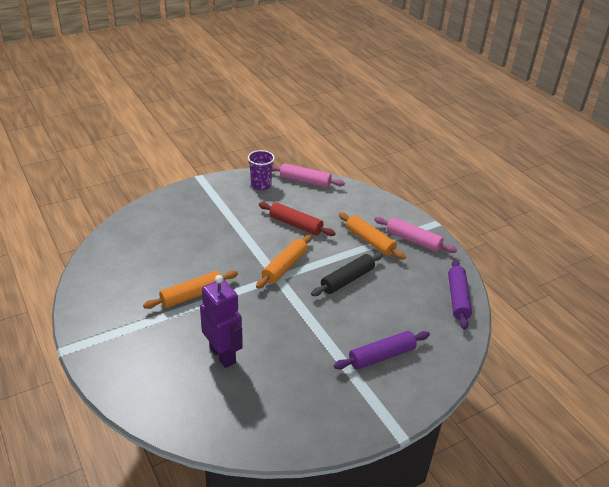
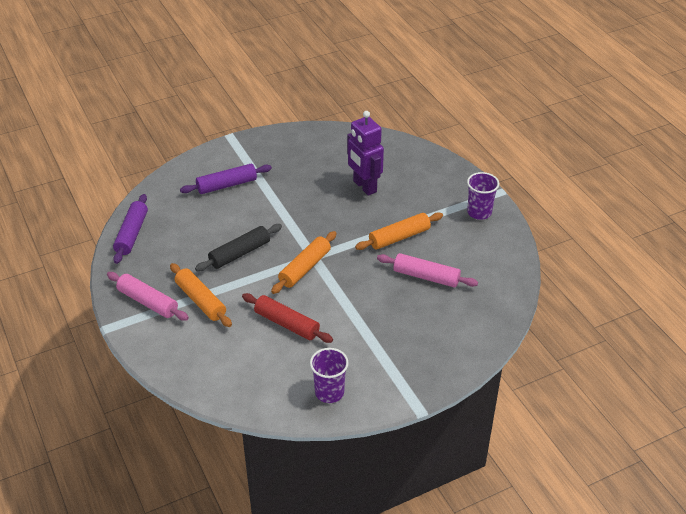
camera: 175 degrees left, 5 degrees up
(100, 323) = (479, 212): none -> purple cup
(305, 181) = (264, 401): pink rolling pin -> pink rolling pin (426, 277)

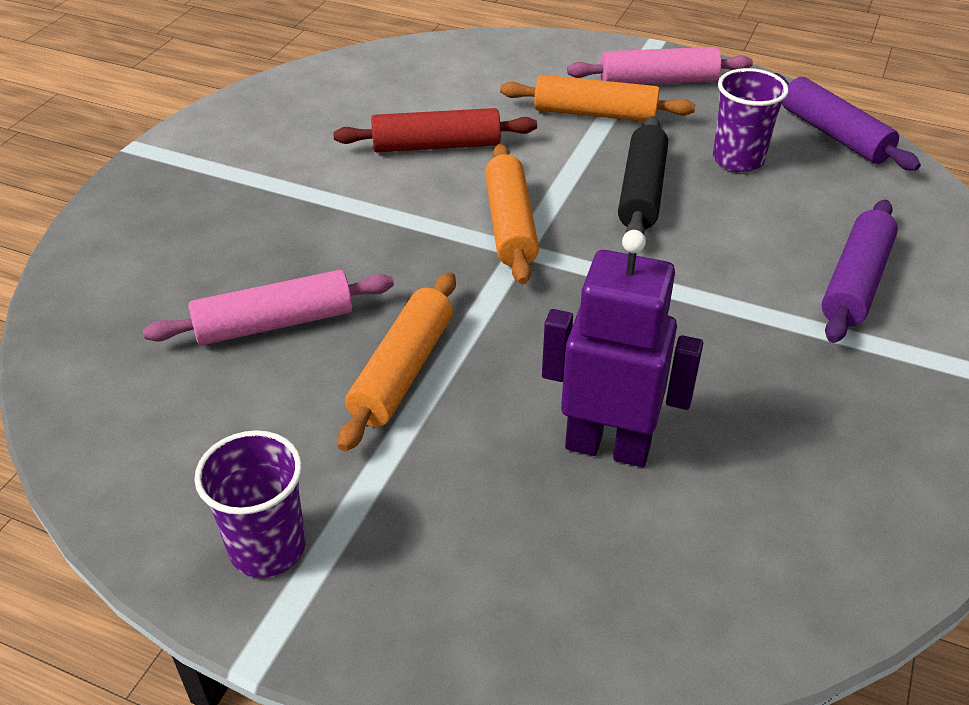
camera: 140 degrees right, 0 degrees up
(329, 392) = (283, 109): purple cup -> purple cup (738, 159)

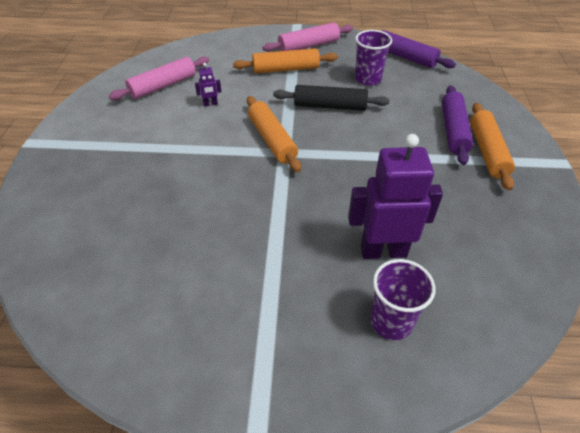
camera: 20 degrees left, 5 degrees up
(267, 548) = (230, 370): purple cup -> purple cup (391, 321)
(274, 323) = (168, 230): pink rolling pin -> pink rolling pin (163, 86)
(403, 371) = (255, 239): orange rolling pin -> orange rolling pin (487, 151)
(436, 146) = (210, 104): red rolling pin -> purple robot
(641, 191) = (330, 106): black rolling pin -> black rolling pin turned 75 degrees counterclockwise

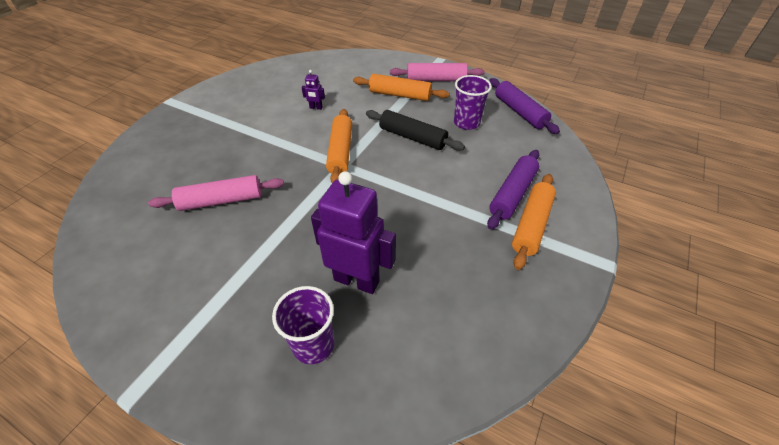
camera: 25 degrees right, 0 degrees up
(163, 86) = (292, 83): pink rolling pin -> pink rolling pin (221, 200)

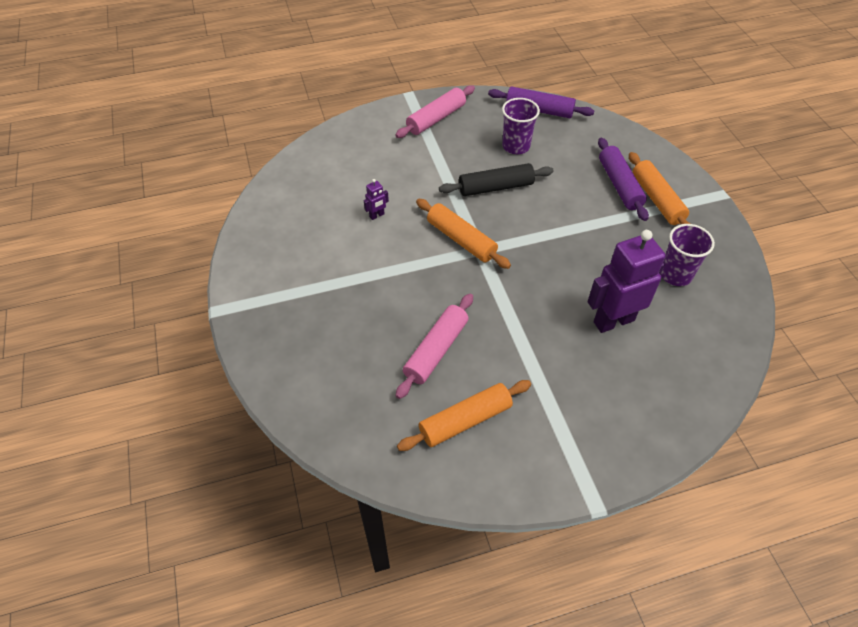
camera: 45 degrees left, 5 degrees up
(313, 345) = (647, 378): purple cup -> purple cup (675, 274)
(400, 95) = (428, 154): orange rolling pin -> orange rolling pin (465, 420)

